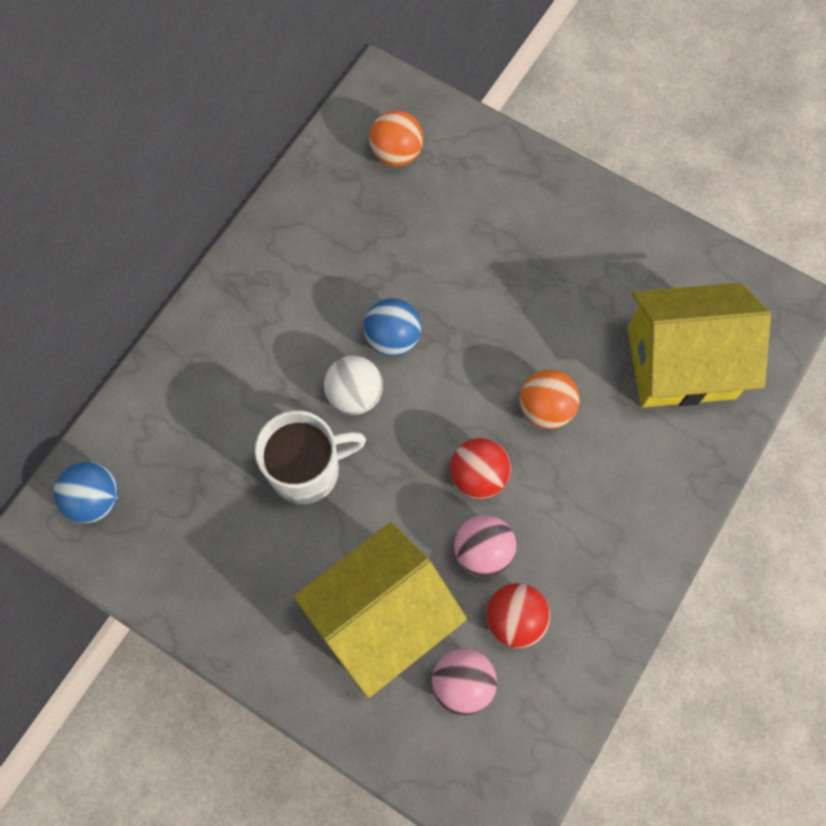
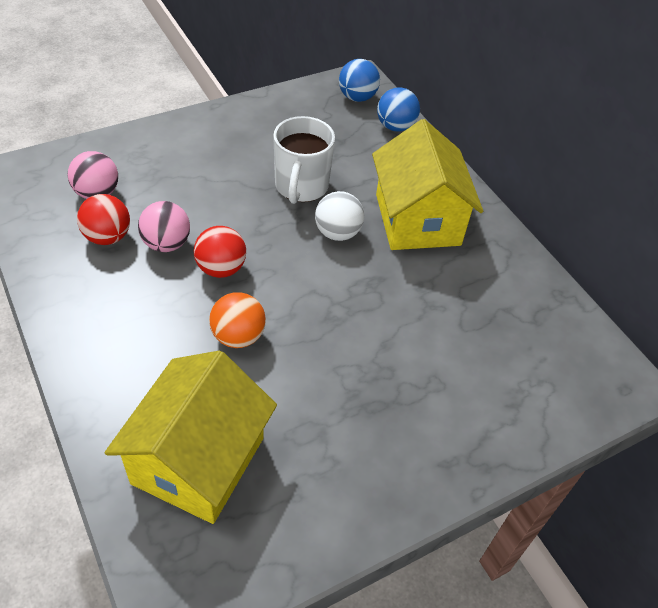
camera: 115 degrees right, 20 degrees down
(382, 616) = (174, 178): yellow house -> yellow house (417, 219)
(392, 338) = (368, 274): blue ball -> blue ball (395, 126)
(396, 153) = (546, 360): orange ball -> none

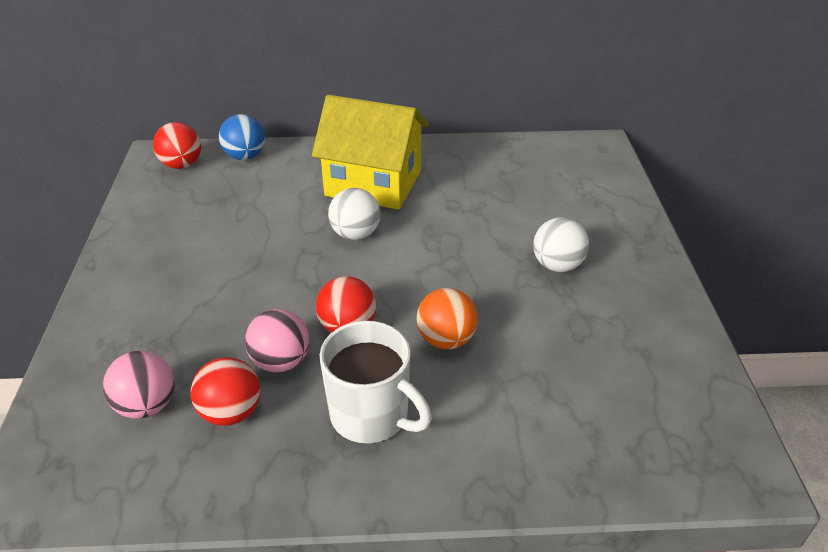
camera: 60 degrees left, 10 degrees down
(198, 460) = (585, 410): yellow house -> none
(301, 187) = (275, 238): white mug -> white mug (371, 415)
(357, 97) = (182, 165): blue ball -> red ball
(384, 393) = (557, 265): none -> white ball

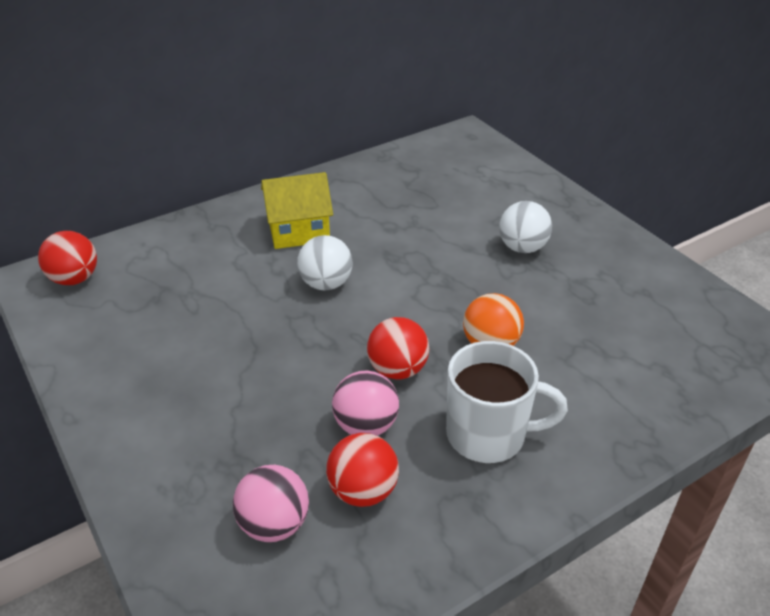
camera: 30 degrees left, 0 degrees up
(245, 156) = (140, 247): blue ball -> none
(373, 183) = (299, 231): yellow house -> yellow house, size x0.66

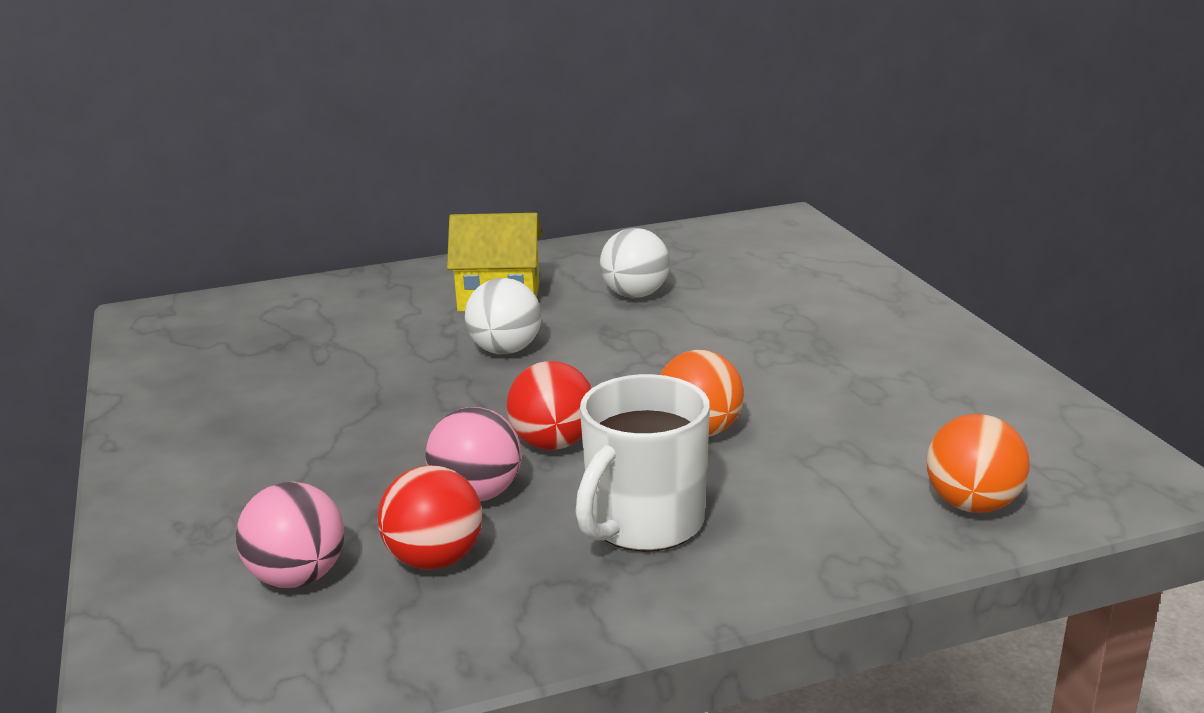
camera: 15 degrees right, 15 degrees down
(75, 279) = (194, 319): red ball -> none
(488, 435) = (643, 524): white mug -> white mug turned 105 degrees clockwise
(522, 248) = (801, 337): white ball -> white ball (635, 295)
(683, 385) = (972, 504): none -> orange ball

